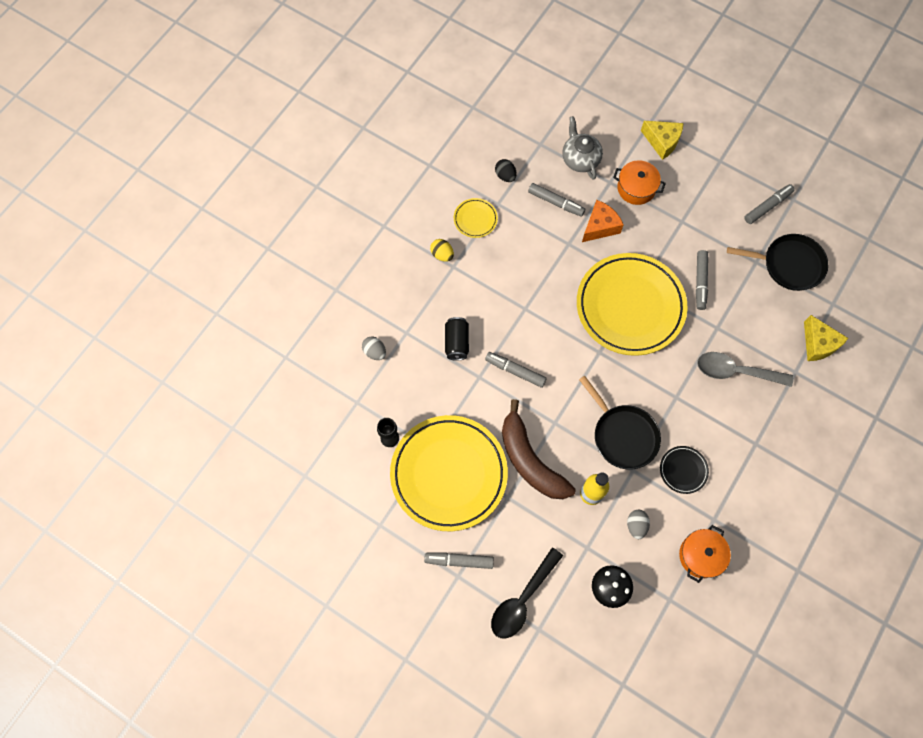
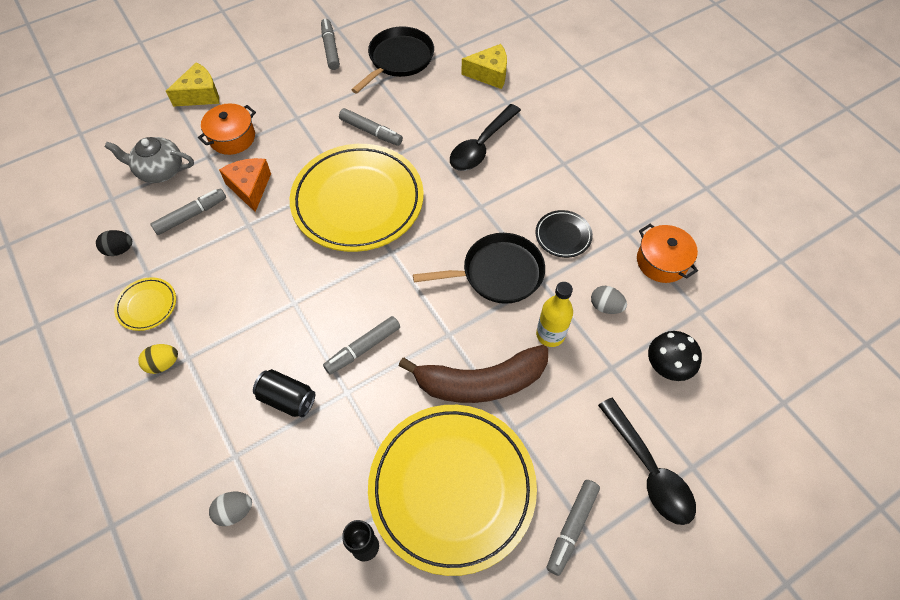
camera: 65 degrees left, 10 degrees down
(735, 371) = (481, 146): grey spoon -> black spoon

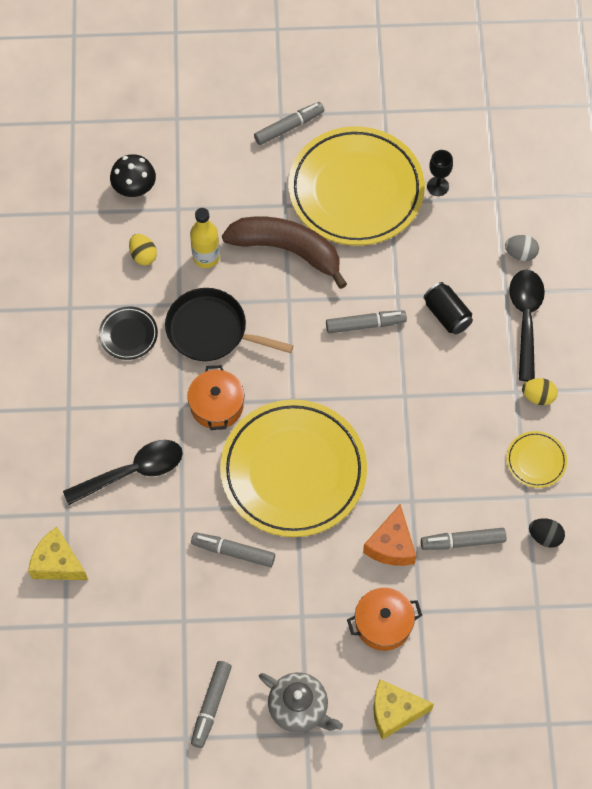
camera: 150 degrees left, 5 degrees up
(160, 170) = (476, 618): grey teapot -> grey teapot (299, 708)
(371, 131) = (233, 552): grey marker -> grey marker turned 45 degrees counterclockwise
(399, 59) = (142, 642): black pan -> none
(605, 306) = (143, 255): grey egg -> yellow egg
(649, 470) = (208, 131): black spoon -> black spoon (525, 319)
(661, 261) = (64, 267): orange pot -> orange pot (217, 406)

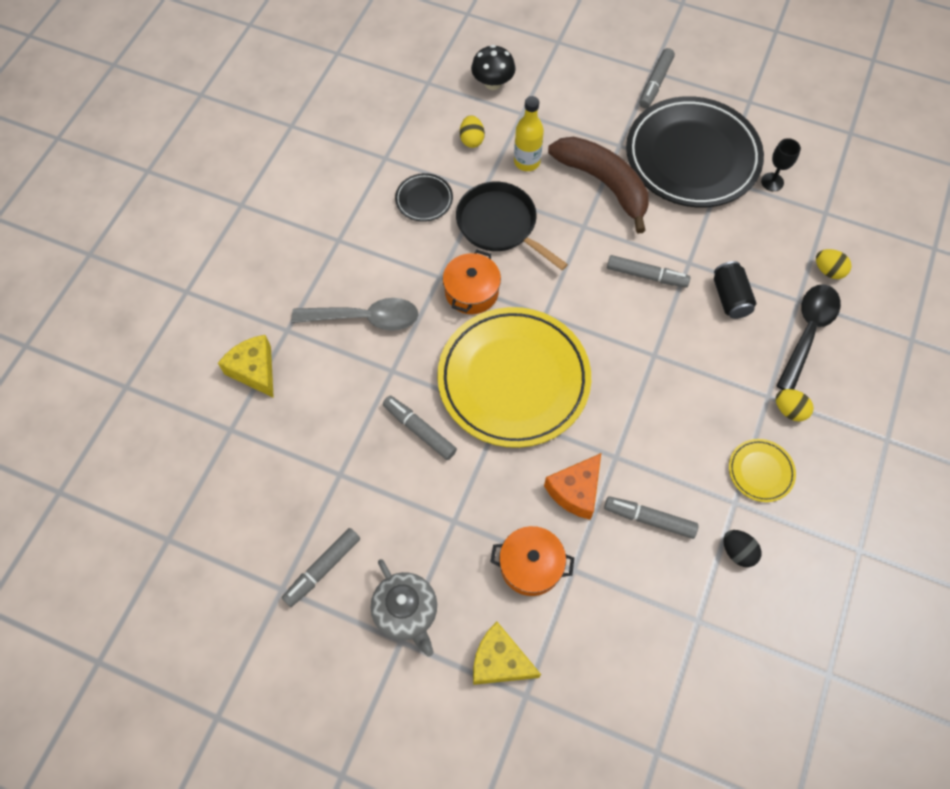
camera: 25 degrees right, 0 degrees up
(133, 472) = (365, 318): black spoon -> grey spoon
(289, 127) = (655, 83): grey marker -> grey marker turned 120 degrees clockwise
(356, 190) = (692, 157): yellow plate -> black plate
(520, 253) = (828, 271): grey egg -> yellow egg

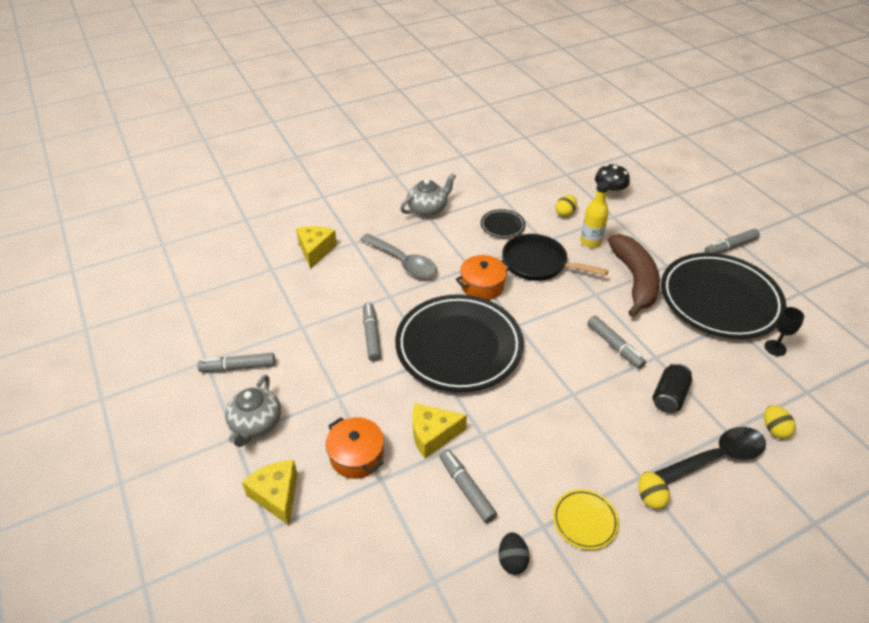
camera: 40 degrees right, 20 degrees down
(324, 229) = (428, 209): none -> grey teapot
(500, 225) = (538, 263): black pan -> black pan turned 60 degrees counterclockwise
(513, 380) = (459, 347): yellow plate -> black plate
(575, 491) = (433, 435): orange cheese -> yellow cheese

